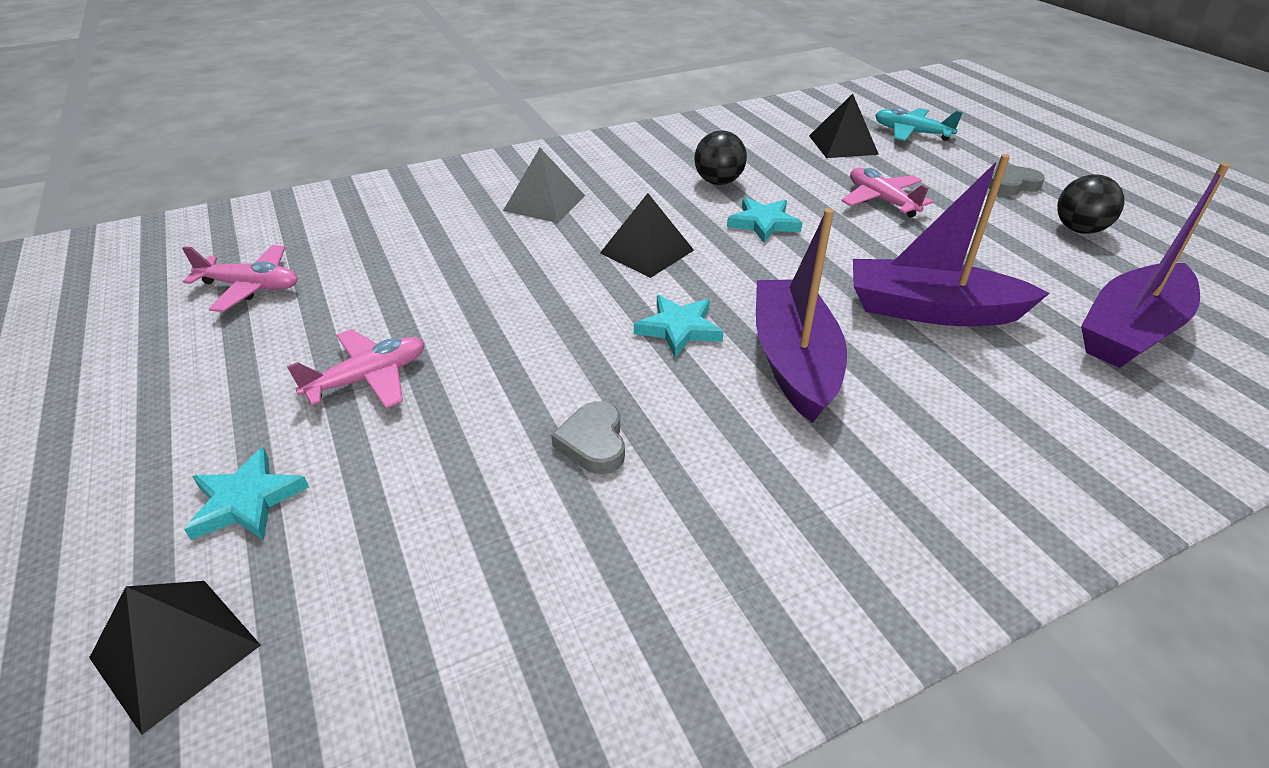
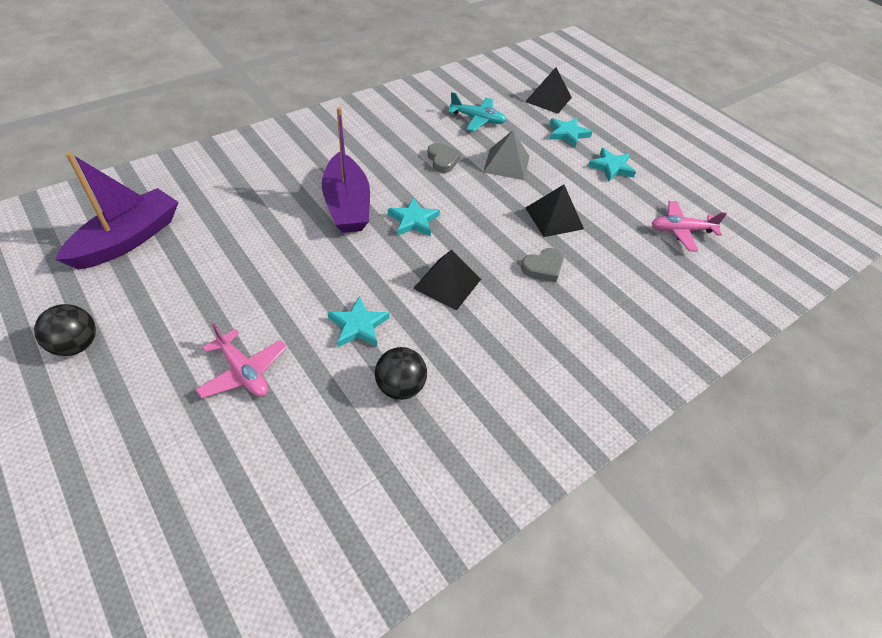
camera: 165 degrees right, 10 degrees up
(239, 402) = (611, 167): none -> turquoise star
(368, 378) = (563, 181): pink plane -> none
(544, 203) = (548, 335): grey pyramid -> grey pyramid (506, 164)
(842, 145) = (252, 492): black pyramid -> black pyramid (554, 218)
(911, 133) = (146, 543): turquoise plane -> turquoise plane (477, 119)
(931, 310) = (252, 246): purple boat -> none
(1011, 185) = (89, 418): grey heart -> grey heart (543, 267)

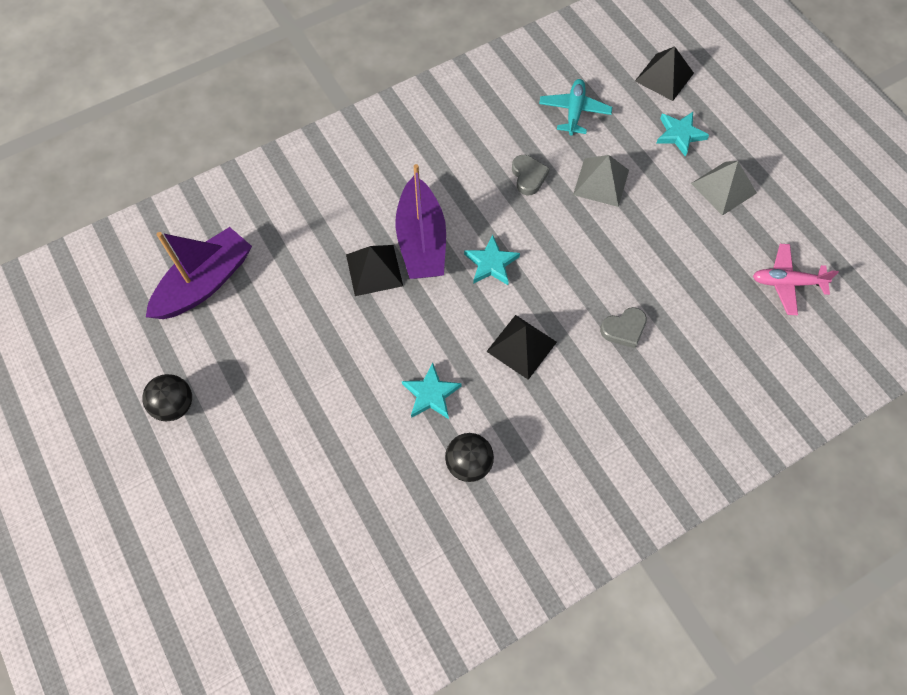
camera: 10 degrees right, 15 degrees up
(243, 372) = (325, 441): pink plane -> none
(477, 119) = (574, 111): turquoise plane -> turquoise plane turned 105 degrees counterclockwise
(554, 218) = (645, 262): black pyramid -> black pyramid (374, 270)
(611, 167) = (723, 188): turquoise star -> grey pyramid

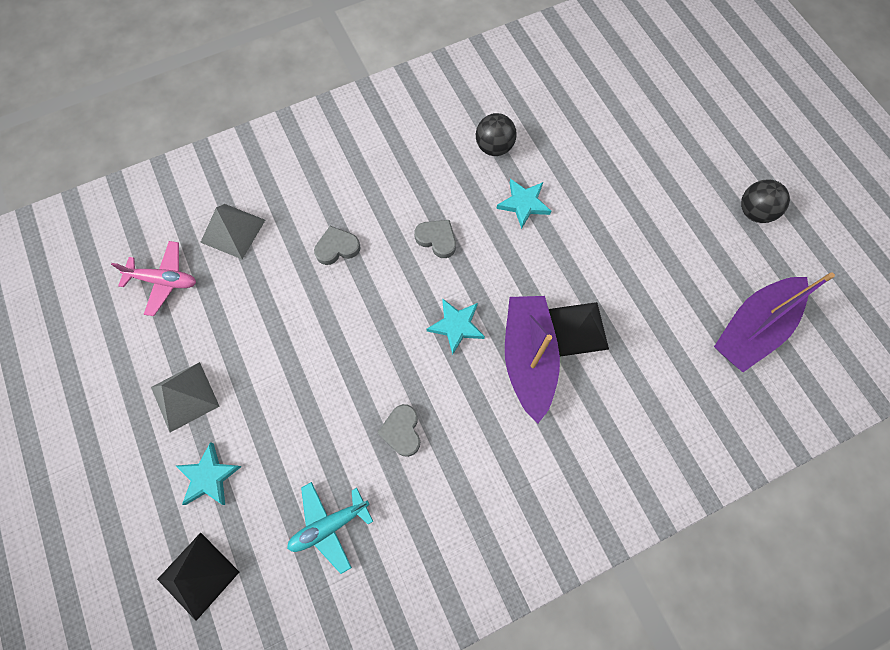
camera: 175 degrees left, 5 degrees up
(521, 346) = (437, 239): black pyramid -> grey heart
(574, 111) = (329, 525): turquoise plane -> turquoise plane turned 45 degrees clockwise
(601, 182) = (320, 416): grey pyramid -> grey pyramid (233, 231)

